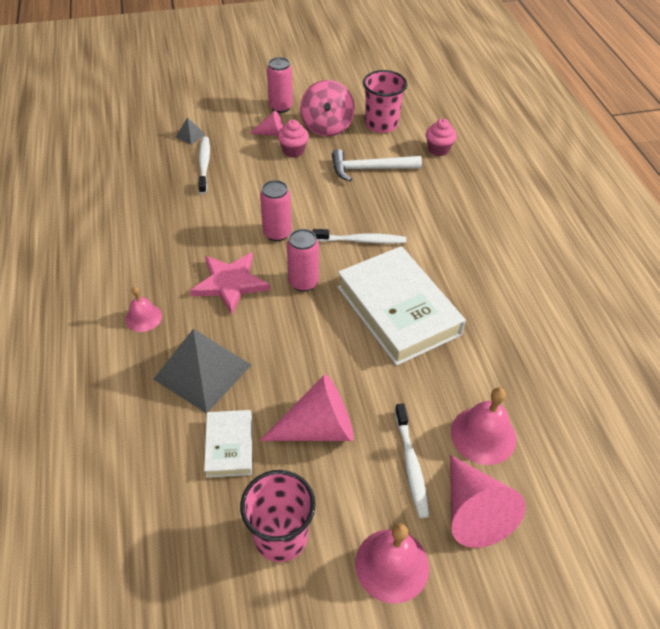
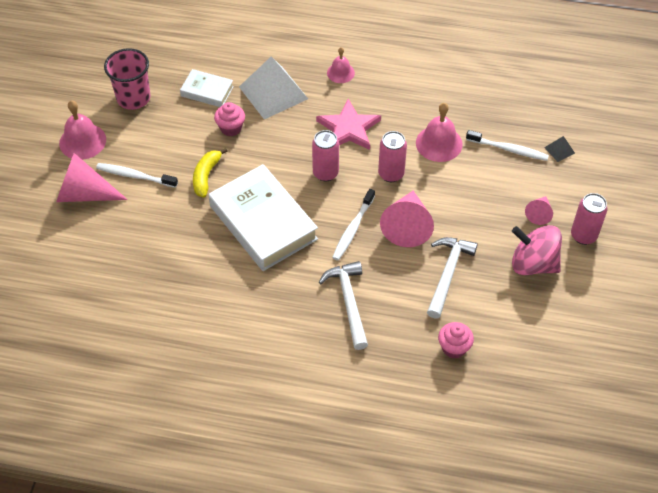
camera: 115 degrees right, 5 degrees up
(203, 371) = (273, 92): grey pyramid -> white pyramid
(293, 151) = (502, 222): pink cupcake -> pink cupcake (231, 128)
(318, 428) = (192, 138): pink cone -> pink cone (407, 226)
(367, 387) = (206, 176): none -> yellow banana
(381, 124) = (519, 314): pink cup -> none
(398, 310) = (263, 222): white book -> white book turned 60 degrees clockwise
(443, 219) = (349, 302): none -> white hammer
(483, 435) = (129, 225): pink bell -> pink bell (439, 143)

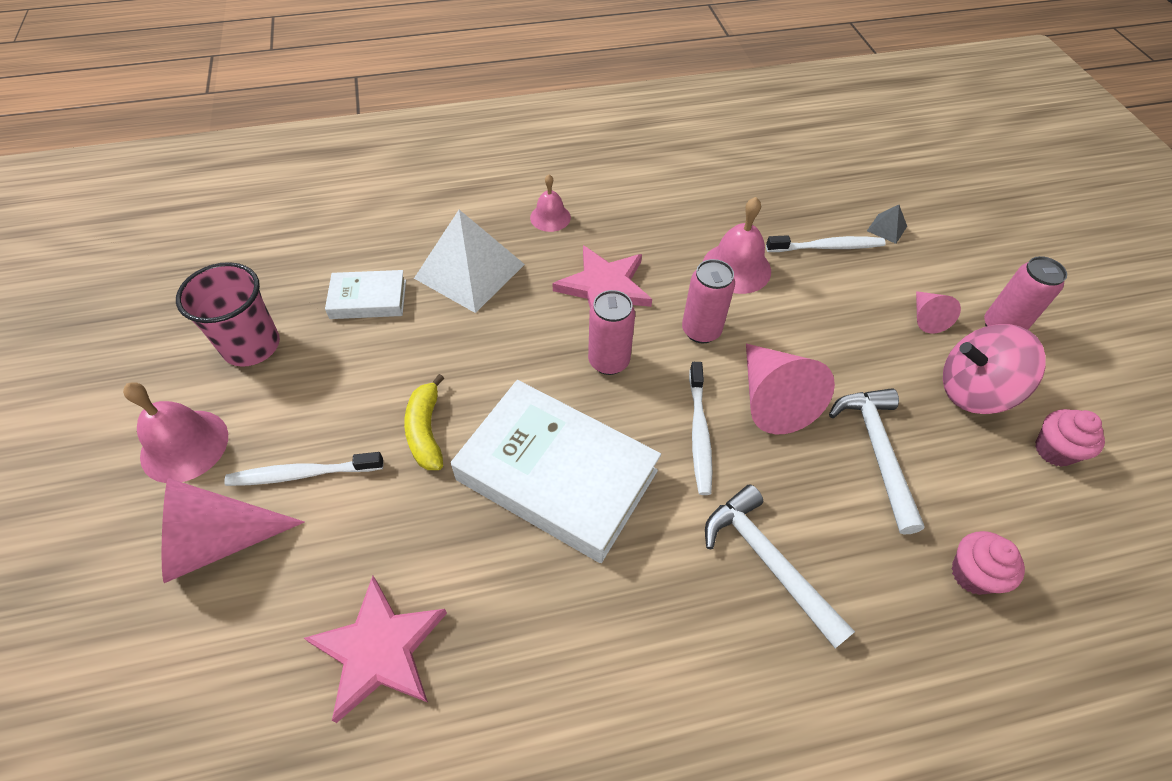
camera: 25 degrees left, 0 degrees up
(140, 268) = (379, 649): none -> pink star
(231, 128) = (430, 342): pink cupcake -> pink cupcake (1054, 450)

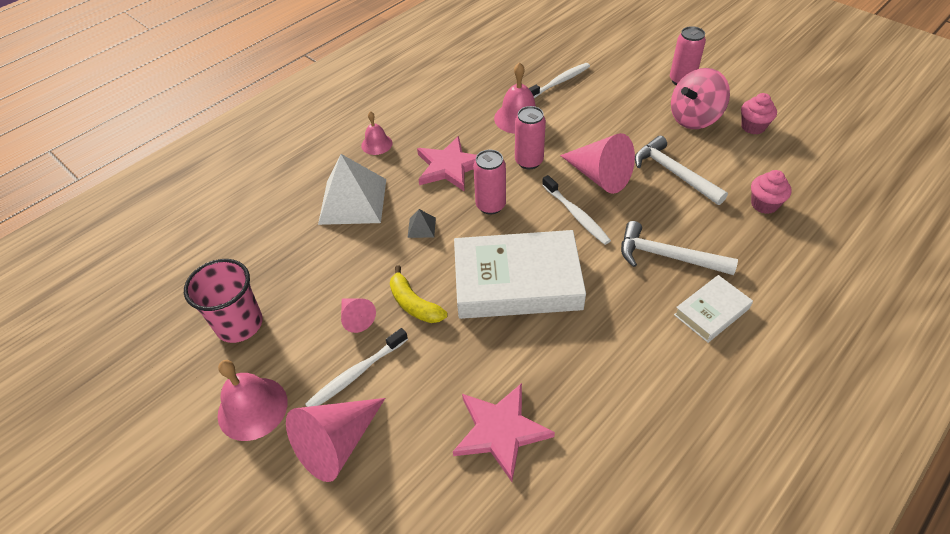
camera: 30 degrees left, 5 degrees down
(368, 299) = (298, 252): white book -> white book (711, 312)
(887, 228) = (582, 57): grey pyramid -> grey pyramid (421, 227)
(926, 317) = (642, 94): pink cone -> pink cone (356, 318)

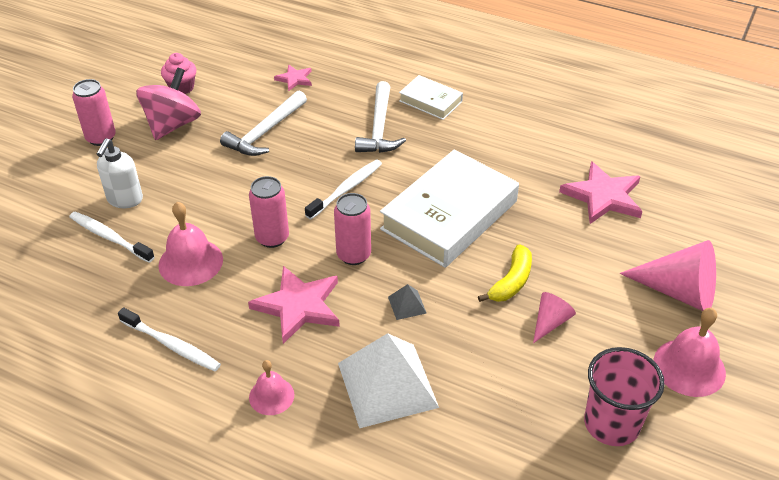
camera: 110 degrees left, 5 degrees down
(356, 374) = (609, 301): white toothbrush -> white toothbrush (172, 345)
(517, 281) = (449, 215): white book -> white book turned 60 degrees clockwise
(599, 90) = (125, 200): none -> white soap dispenser
(599, 176) = (283, 181): pink cone -> none
(694, 118) = (172, 125): pink spinning top -> pink spinning top turned 105 degrees counterclockwise
(764, 204) = (295, 79): pink cupcake -> pink star

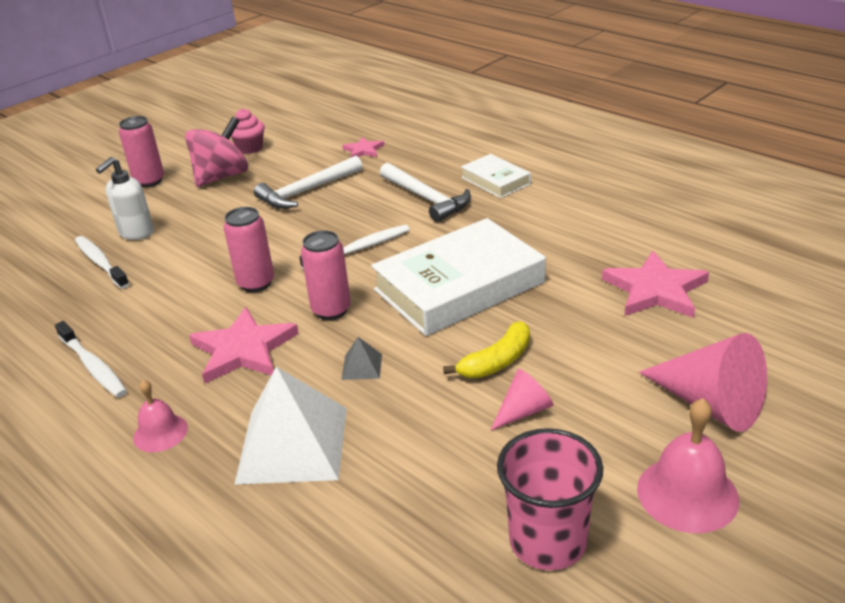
camera: 20 degrees right, 10 degrees down
(190, 262) = (161, 294): pink bell -> none
(379, 128) = (426, 199): white hammer -> white hammer turned 60 degrees counterclockwise

